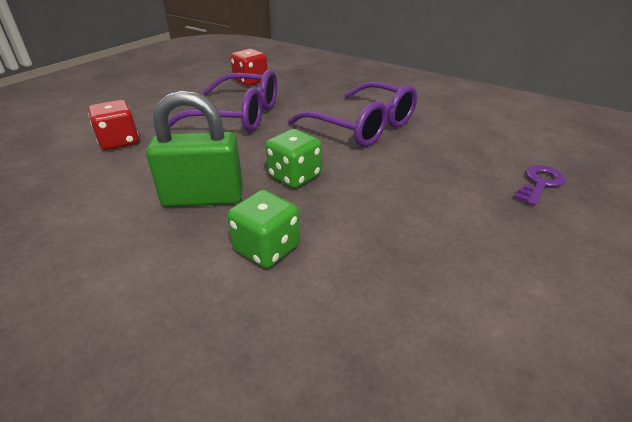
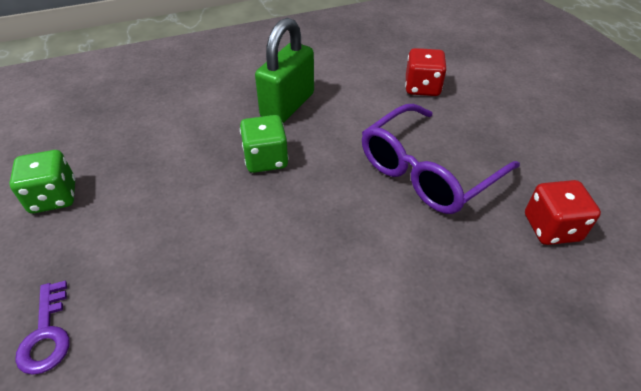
camera: 125 degrees right, 10 degrees up
(266, 248) = (202, 113): green dice -> green dice (54, 197)
(362, 126) = (310, 265): purple glasses -> none

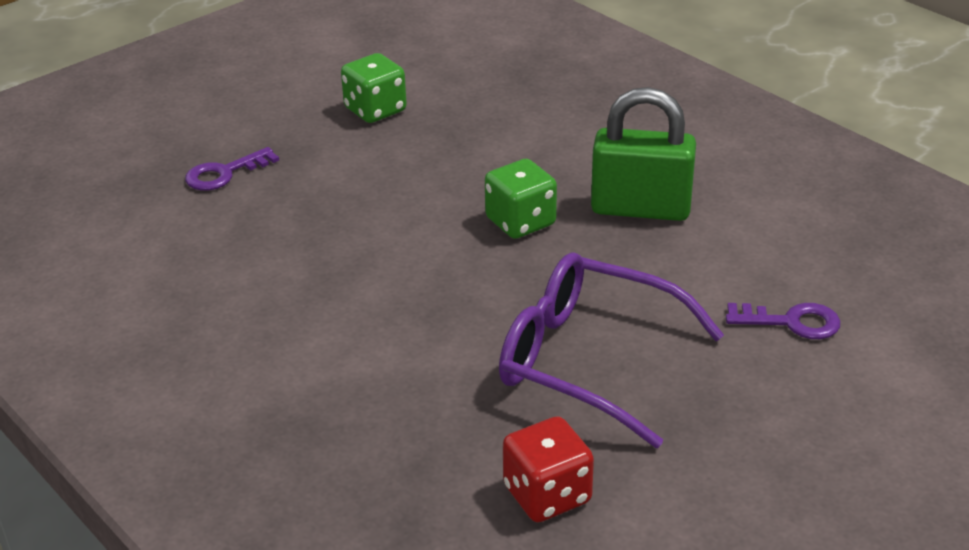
camera: 70 degrees right, 10 degrees down
(422, 87) = (791, 322): red dice -> purple key

